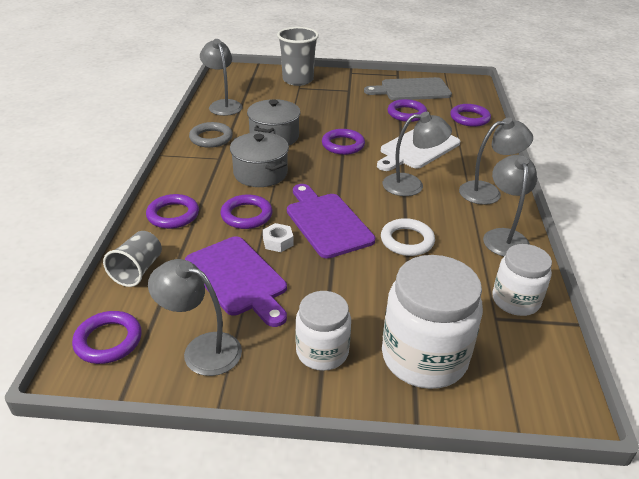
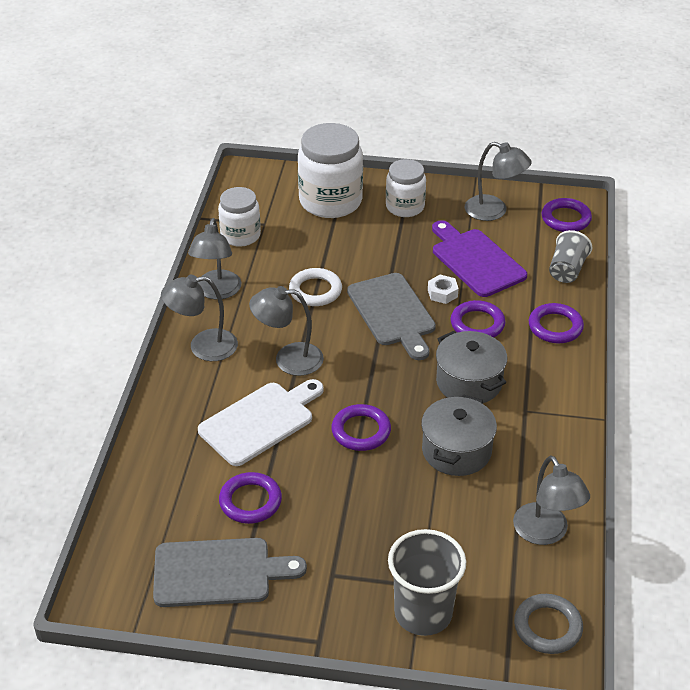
camera: 175 degrees left, 5 degrees up
(211, 138) = (545, 450): grey ring -> grey ring (547, 627)
(327, 222) = (393, 313): purple cutting board -> grey cutting board
(469, 118) = (155, 487): purple ring -> none

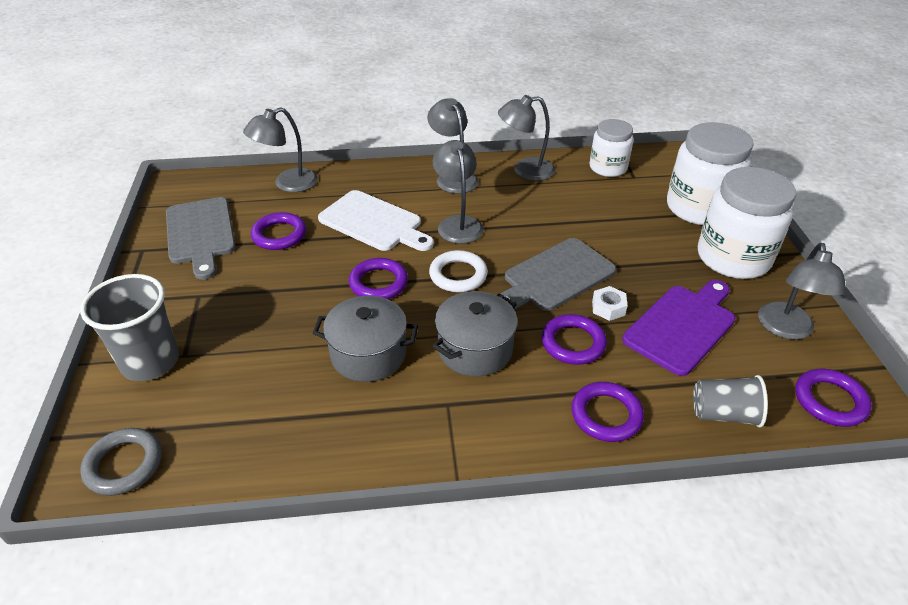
camera: 75 degrees right, 0 degrees up
(315, 290) = (559, 222): white ring -> white ring (458, 275)
(405, 207) = (733, 258): white jar -> white jar, size x1.63
(546, 533) = (258, 447): grey lamp -> grey lamp (288, 184)

